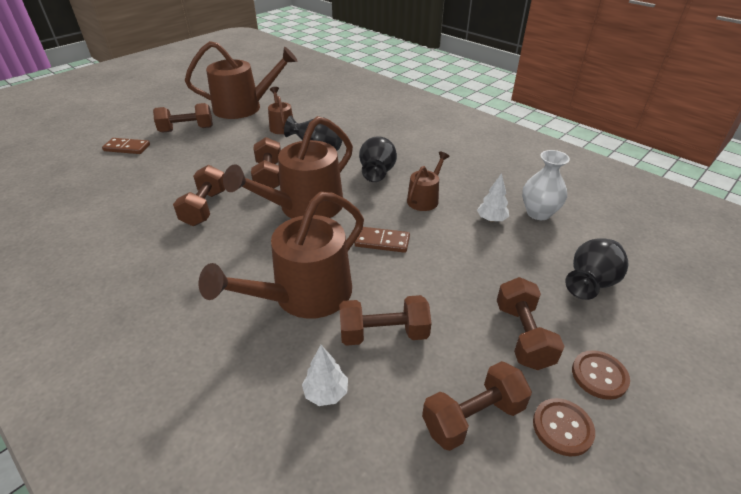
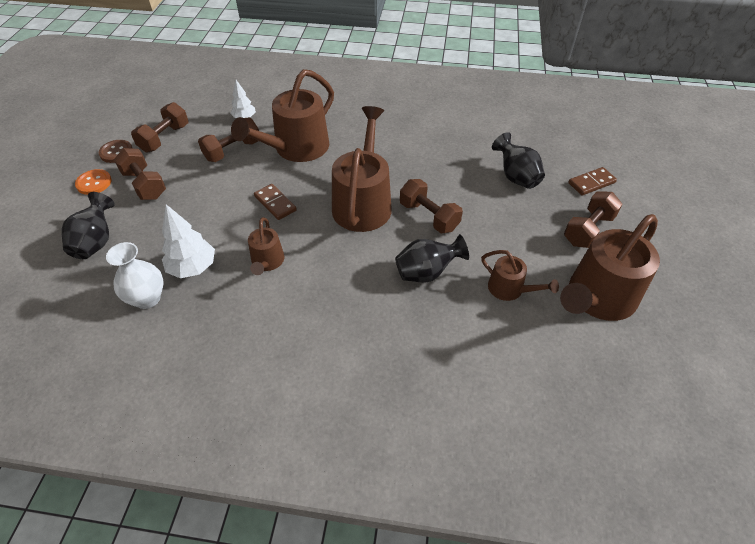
camera: 145 degrees right, 10 degrees up
(205, 208) = (435, 167): brown dumbbell -> none
(305, 295) = (297, 148): brown watering can -> brown watering can turned 150 degrees counterclockwise
(377, 173) = (336, 271): black vase -> black vase (516, 177)
(382, 242) = (275, 203): brown domino -> brown domino turned 75 degrees clockwise
(491, 219) = (193, 268): white tree -> white tree, size x1.59
(599, 375) = (94, 183): brown button -> orange button

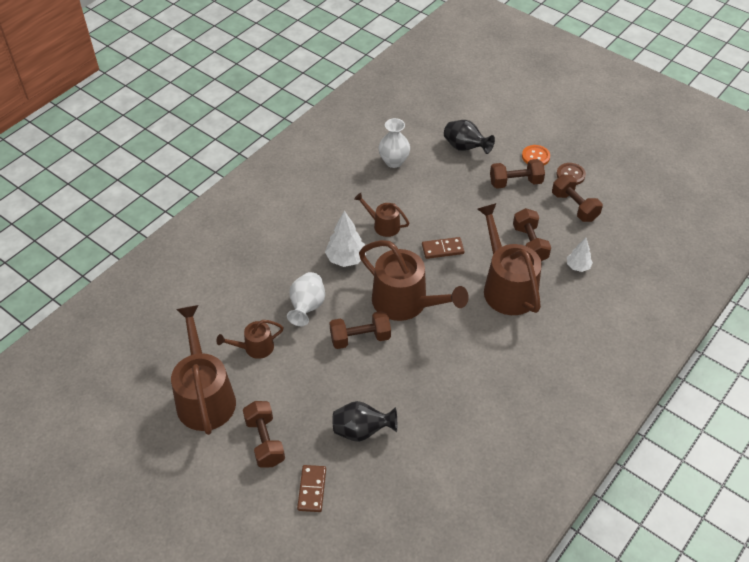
camera: 120 degrees right, 0 degrees up
(193, 268) = (405, 187): white tree -> white tree (346, 259)
(426, 273) = (307, 307): black vase -> white vase

